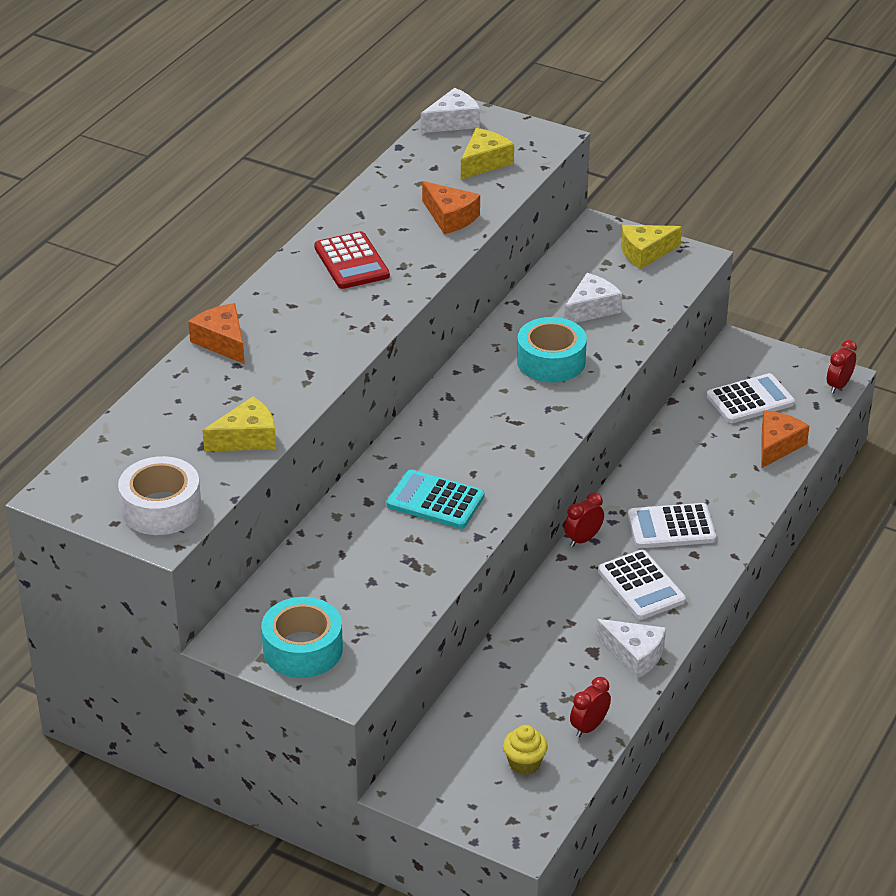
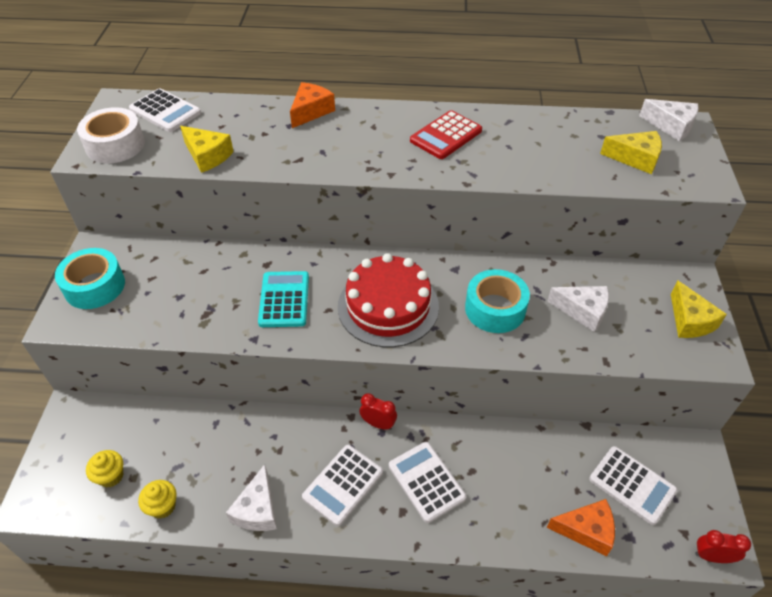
camera: 65 degrees right, 10 degrees up
(119, 455) = (165, 111): none -> white calculator
(450, 217) = (545, 164): orange cheese -> none
(498, 430) = (388, 306): none -> red cake
(589, 727) = (163, 506): red clock -> yellow cupcake
(645, 253) = (689, 320): yellow cheese -> yellow cheese turned 150 degrees counterclockwise

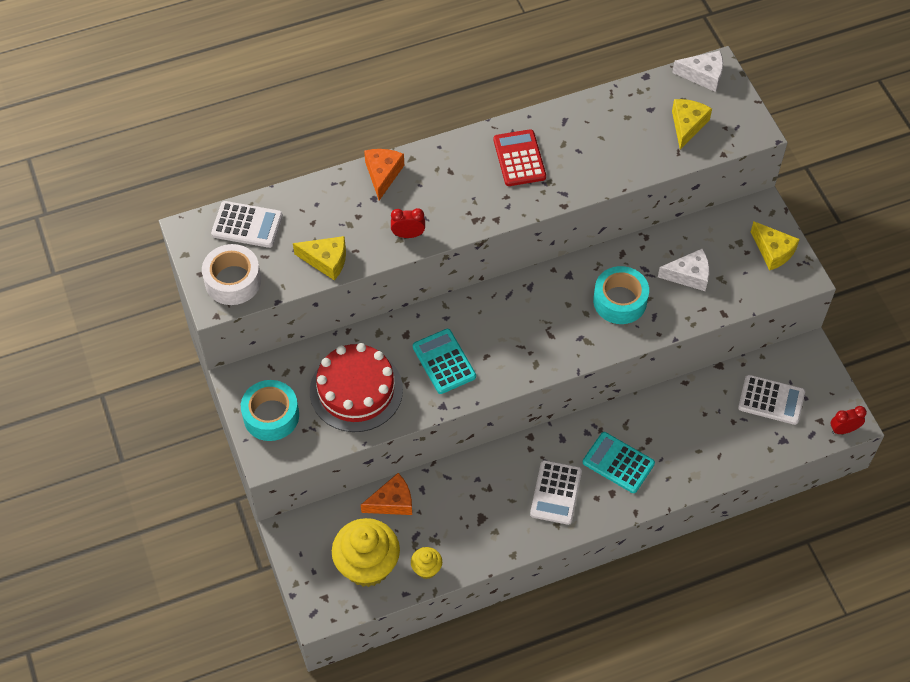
camera: 25 degrees left, 10 degrees up
(111, 476) = (367, 565): yellow cupcake -> yellow cupcake, size x2.13
(257, 509) = (501, 539): white cheese -> none
(378, 424) = (556, 433): red clock -> red clock (408, 235)
(388, 306) = (533, 333): red cake -> red cake (356, 390)
(426, 481) = (618, 463): white calculator -> turquoise calculator
(446, 136) = (519, 158): red calculator -> red calculator turned 150 degrees clockwise
(586, 530) = (751, 448): orange cheese -> orange cheese (392, 502)
(635, 158) = (687, 125): yellow cheese -> yellow cheese turned 60 degrees counterclockwise

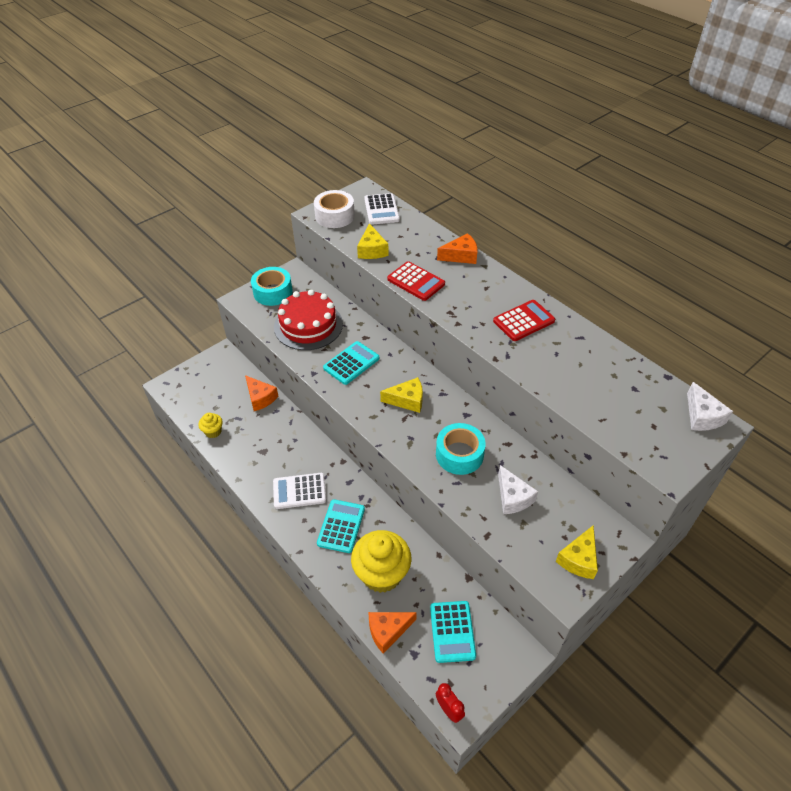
camera: 70 degrees right, 10 degrees down
(367, 565) = (207, 399): yellow cupcake -> yellow cupcake (382, 574)
(408, 235) = (416, 282): red clock -> red calculator
(687, 125) = (636, 418): yellow cheese -> yellow cheese (407, 400)
(753, 455) = (388, 631): none -> orange cheese
(771, 400) = (452, 631): white calculator -> turquoise calculator

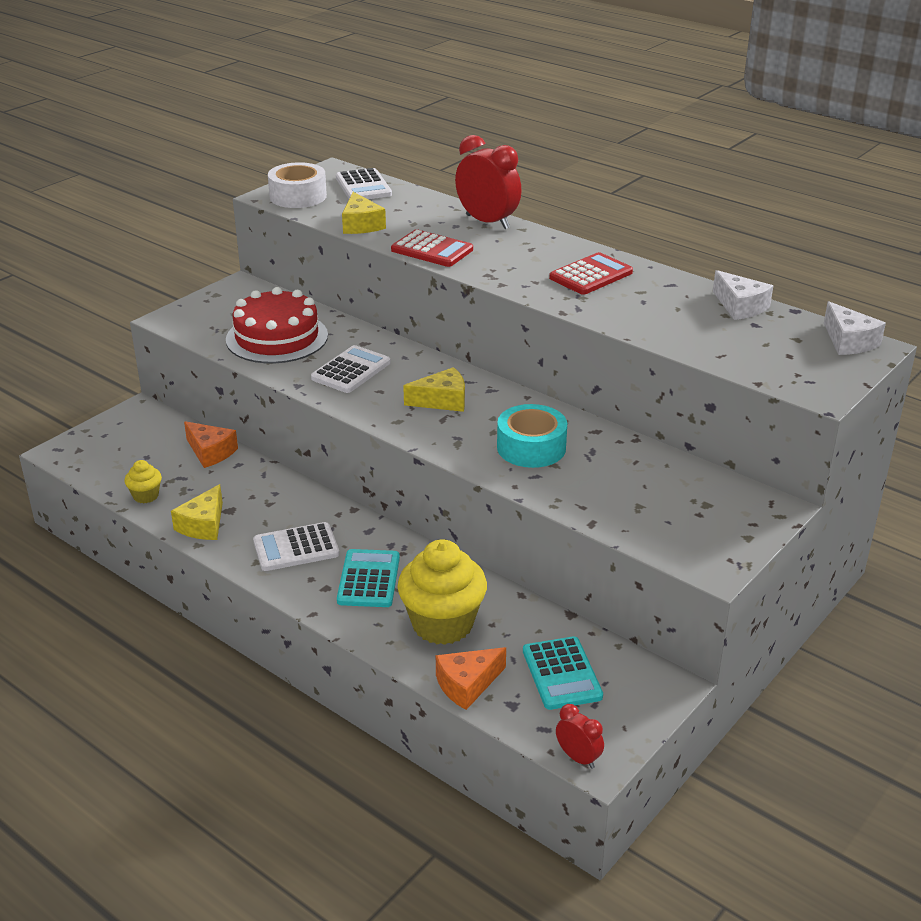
camera: 10 degrees left, 15 degrees down
(273, 292) = (214, 308): turquoise tape -> none
(351, 363) = (351, 370): turquoise calculator -> white calculator
(461, 256) = (487, 222): orange cheese -> red clock
(513, 497) = (617, 482): white cheese -> white cheese (740, 306)
(579, 559) = (724, 533): yellow cheese -> yellow cheese (203, 525)

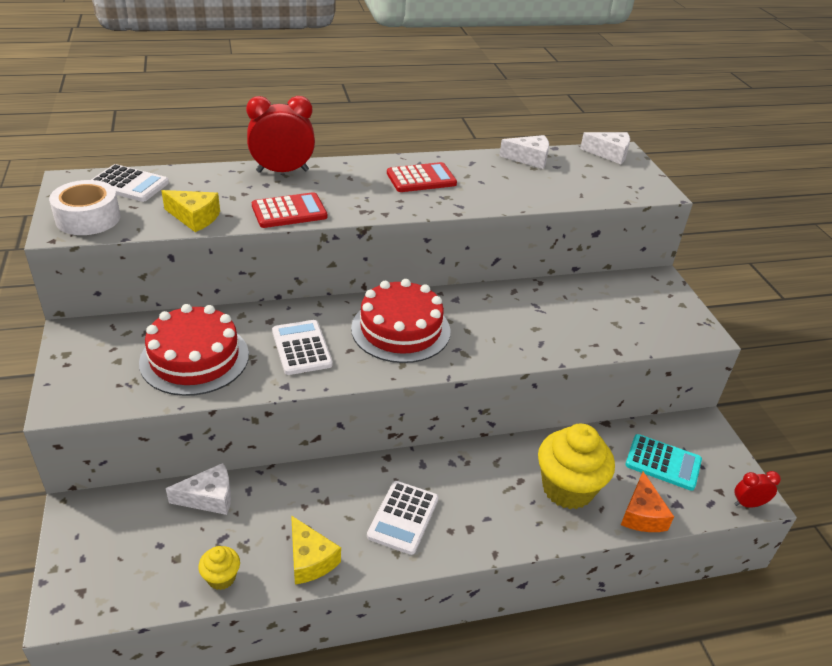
camera: 55 degrees left, 5 degrees up
(210, 452) = (209, 498): orange cheese -> white cheese
(369, 579) = (482, 498): turquoise calculator -> none
(442, 401) = (401, 329): yellow cheese -> red cake
(531, 447) = (505, 326): turquoise tape -> none
(591, 275) = (421, 179): red calculator -> red calculator turned 75 degrees clockwise

